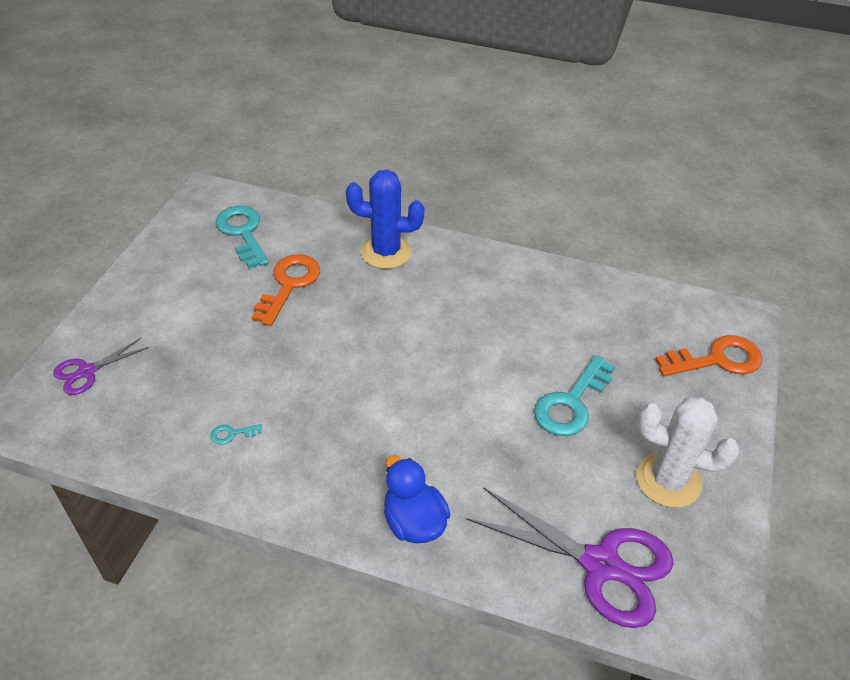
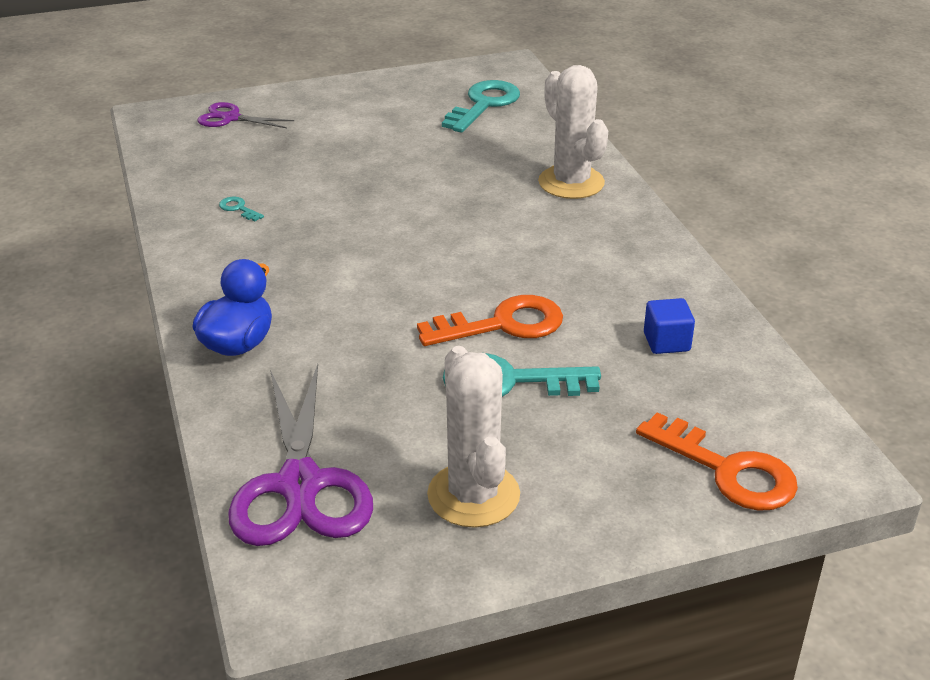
camera: 55 degrees right, 10 degrees down
(289, 285) = (450, 155): orange key -> orange key (502, 325)
(386, 252) = (571, 182): blue cactus -> white cactus
(588, 313) = (666, 342): none -> blue cube

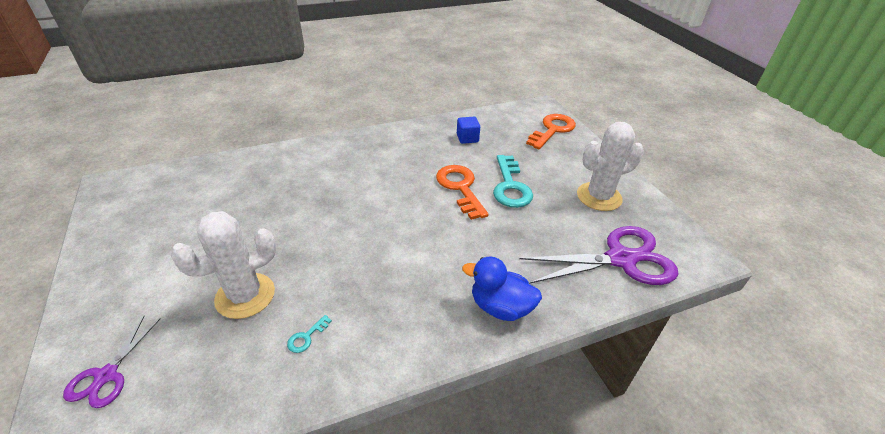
camera: 95 degrees left, 5 degrees up
(484, 105) = (174, 197): turquoise key -> none
(571, 182) = (306, 161): white cactus -> white cactus (245, 296)

